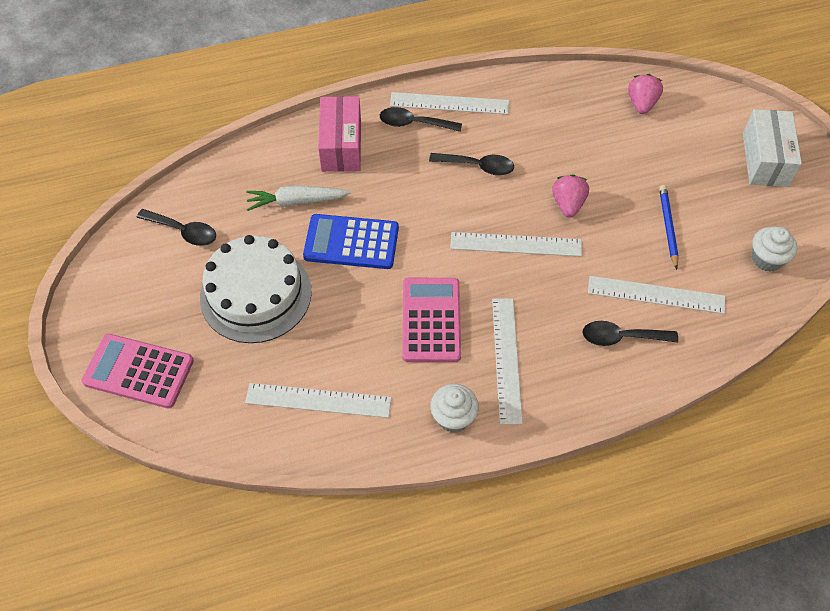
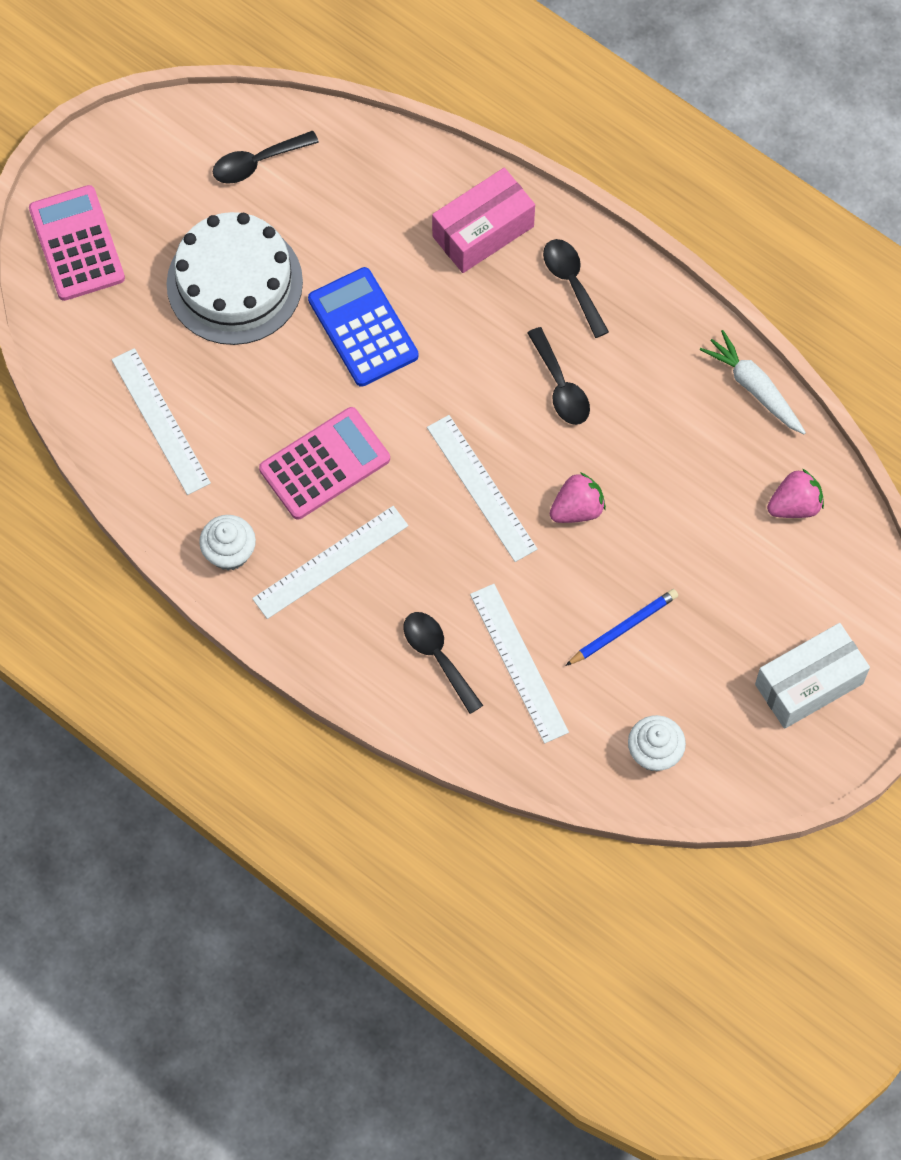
camera: 55 degrees right, 10 degrees up
(183, 231) = (257, 162): black spoon -> black spoon turned 75 degrees clockwise
(296, 201) = (374, 240): white carrot -> white carrot (754, 387)
(449, 103) = (631, 300): white ruler -> none

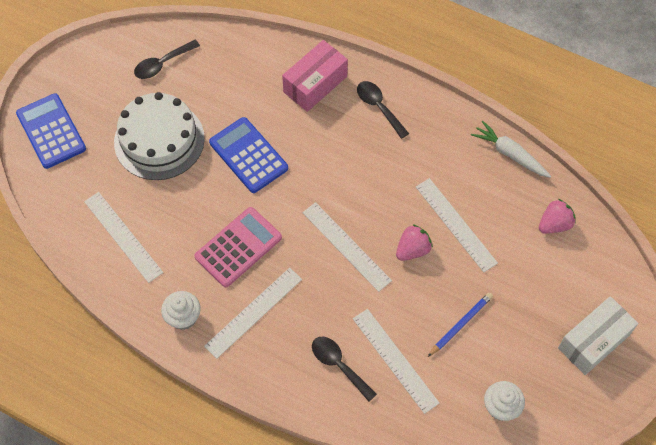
camera: 10 degrees left, 5 degrees down
(77, 244) = (51, 131): pink calculator -> blue calculator
(560, 386) = (385, 172): black spoon -> none
(648, 481) = (455, 224): none -> white ruler

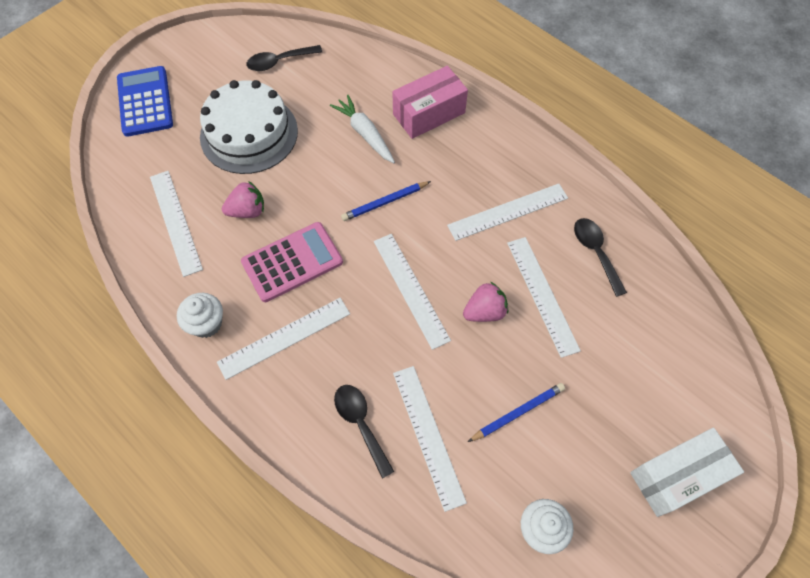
camera: 15 degrees right, 0 degrees up
(248, 155) = (335, 169): blue calculator -> none
(301, 176) = (384, 202): none -> blue pencil
(378, 107) = (490, 151): black spoon -> black spoon (595, 252)
(409, 159) = (508, 212): none -> white ruler
(510, 154) = (624, 232): white carrot -> white carrot (365, 133)
(554, 224) = (659, 322): pink strawberry -> pink strawberry (247, 211)

